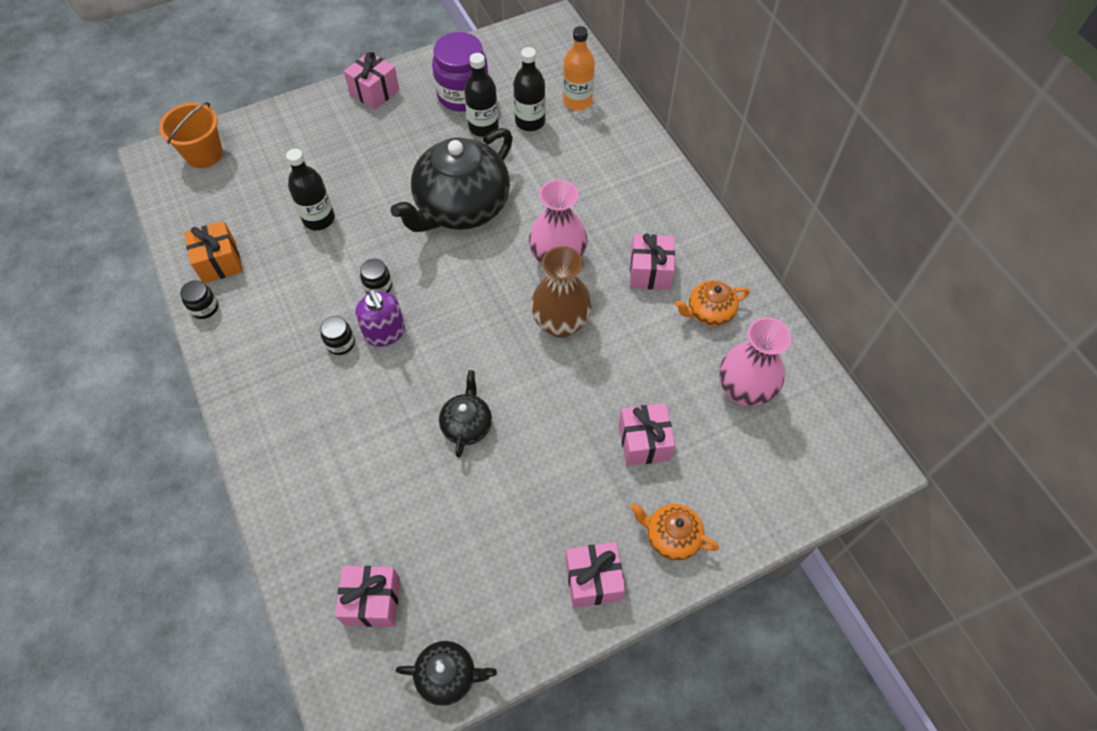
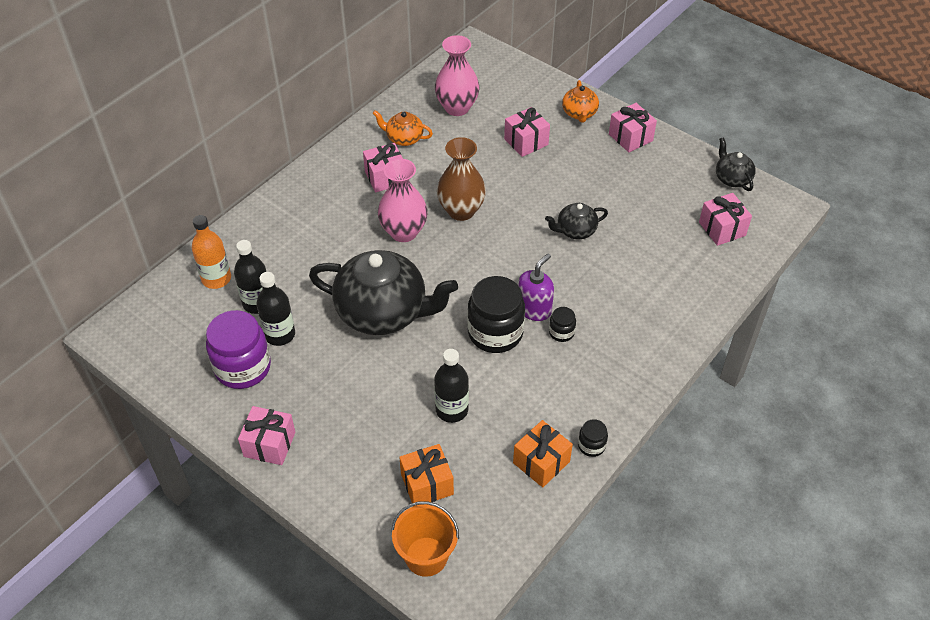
camera: 115 degrees left, 10 degrees down
(263, 176) = (427, 484): none -> orange gift
(378, 286) = (495, 333): black jar -> black jar, size x2.16
(709, 312) = (404, 138): orange teapot -> orange teapot turned 150 degrees clockwise

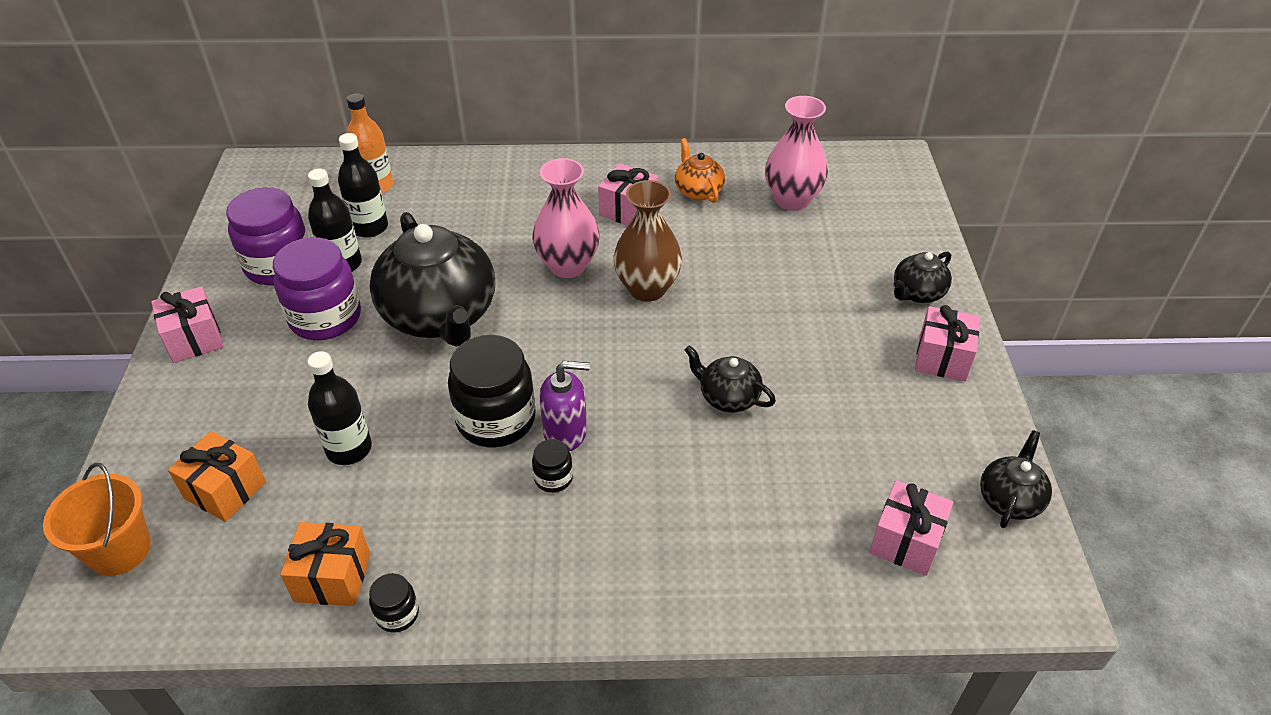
camera: 50 degrees right, 5 degrees down
(323, 368) = (325, 318): none -> purple jar
(526, 142) = (813, 277): pink gift -> none
(579, 113) = (917, 293): orange teapot -> black teapot

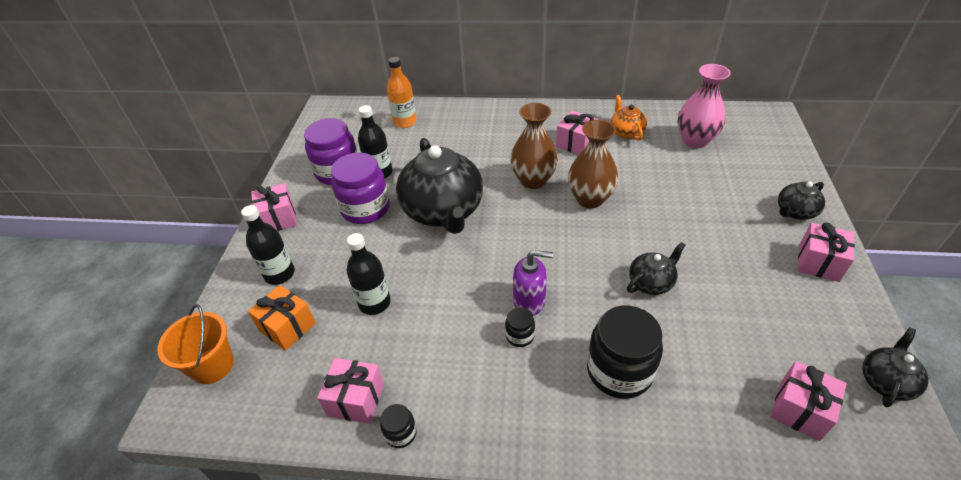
camera: 10 degrees right, 0 degrees up
(332, 577) = (356, 399): orange gift -> pink gift
(369, 227) = (399, 149): black bottle -> black bottle (279, 274)
(496, 419) = (479, 288): black jar -> black jar (619, 371)
(568, 266) = (533, 180): pink vase -> brown vase
(728, 397) = (651, 282): black teapot -> black teapot turned 105 degrees clockwise

